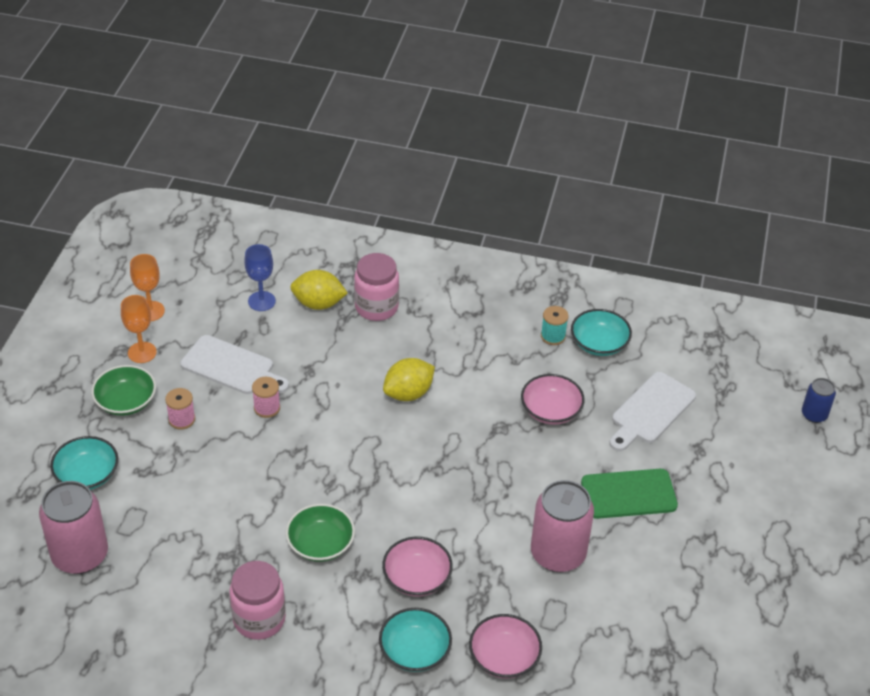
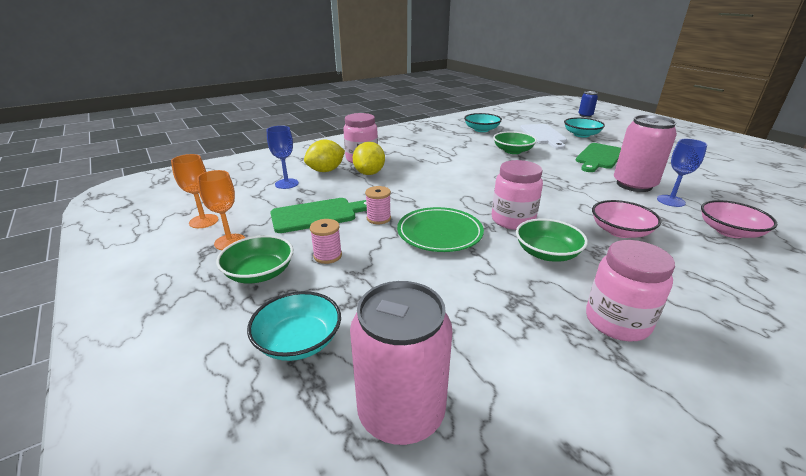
camera: 45 degrees left, 15 degrees down
(231, 367) = (318, 215): white cutting board -> green cutting board
(284, 461) = (439, 233): none -> green plate
(359, 495) = (512, 220): none -> pink jar
(408, 393) = (443, 175): yellow lemon -> yellow lemon (369, 173)
(415, 651) = (706, 261): turquoise bowl -> turquoise bowl (581, 135)
(541, 596) = (670, 201): none -> blue goblet
(551, 410) = (512, 151): pink bowl -> green bowl
(553, 336) = (460, 135): turquoise spool -> none

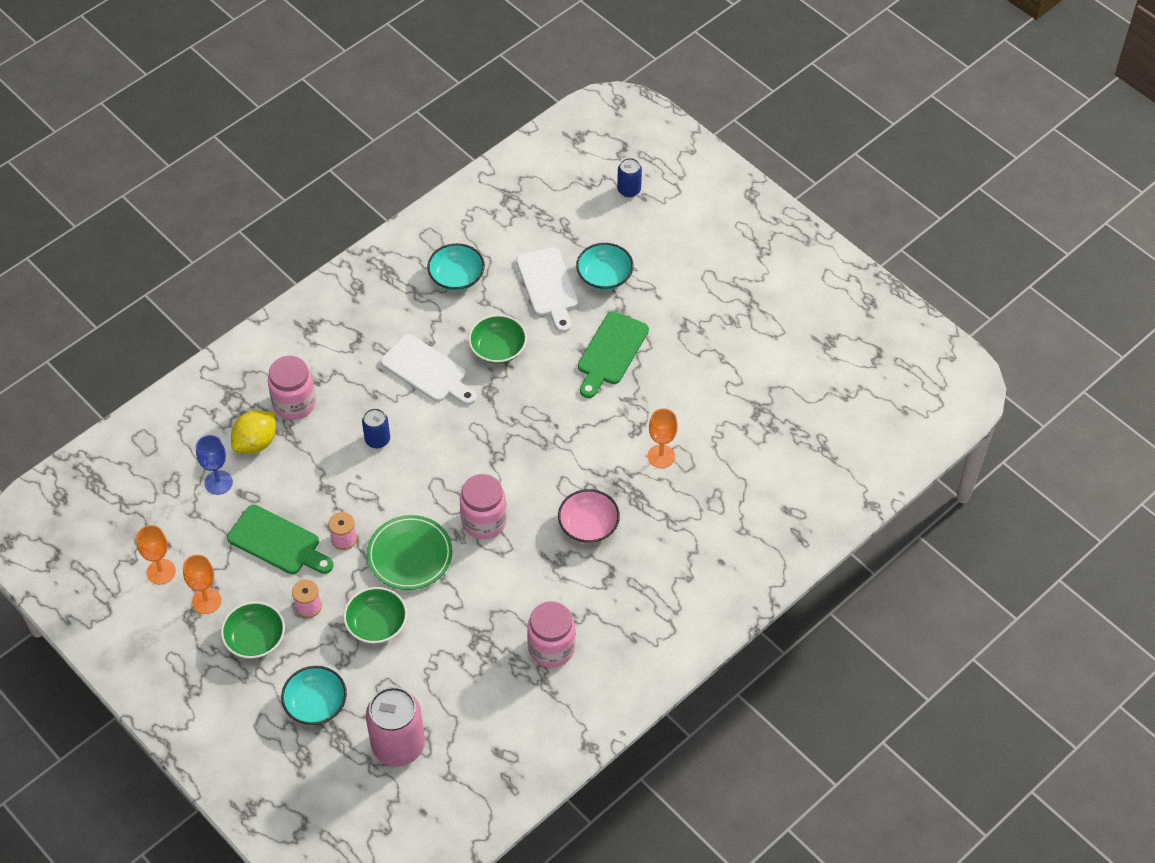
camera: 10 degrees left, 25 degrees up
(318, 215) = (278, 542): green cutting board -> green cutting board turned 60 degrees clockwise
(369, 173) = (313, 441): yellow lemon -> none
(420, 176) = (377, 439): none -> blue can
(461, 155) = (427, 371): none -> white cutting board
(547, 253) = (511, 572): green bowl -> green bowl (376, 624)
(634, 185) = (632, 424): pink can -> none
(670, 201) = (661, 456): blue goblet -> orange goblet
(729, 231) = (695, 509): pink bowl -> none

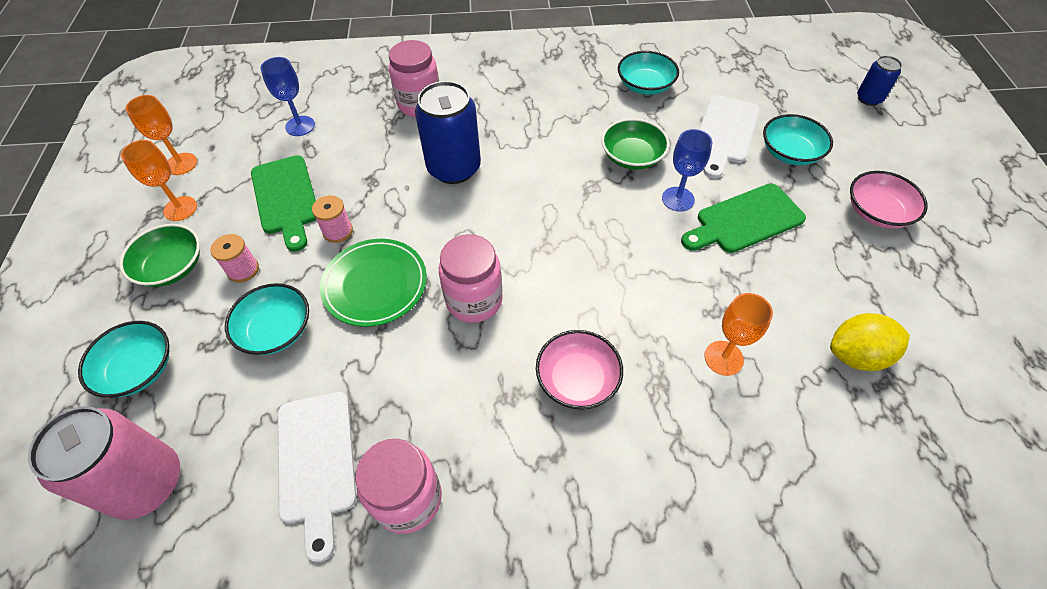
camera: 40 degrees right, 0 degrees up
(256, 442) = (360, 114): yellow lemon -> yellow lemon (856, 355)
(376, 624) = (276, 330): green bowl -> turquoise bowl
(377, 439) = (454, 168): blue can -> blue can, size x1.91
(427, 371) = (551, 140): white cutting board -> white cutting board (317, 462)
(555, 363) = (678, 199): none -> blue goblet
(689, 292) = (877, 212): none -> pink bowl

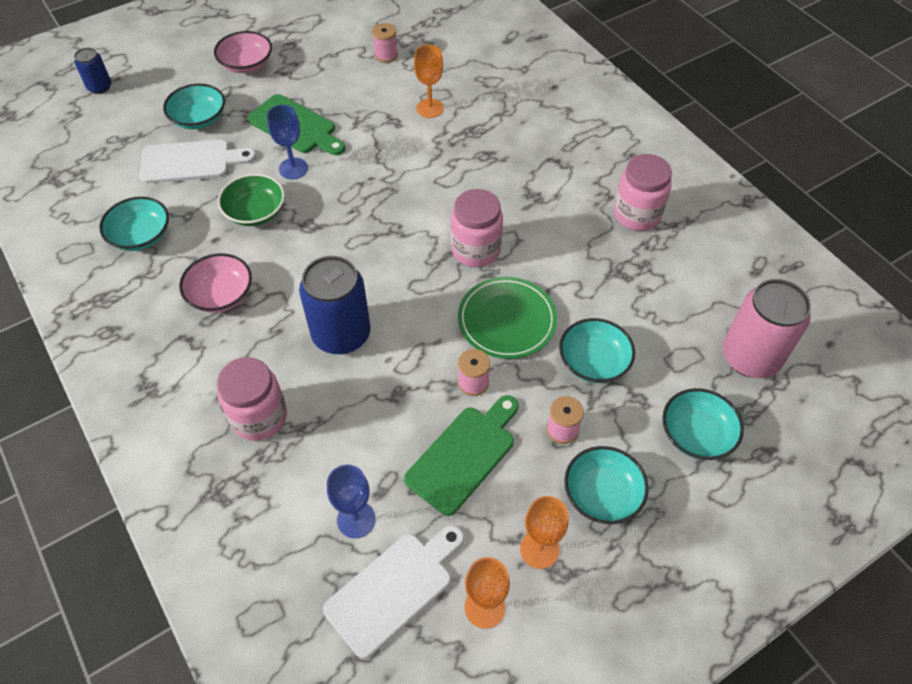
camera: 120 degrees left, 0 degrees up
(172, 267) = (602, 494): green bowl -> turquoise bowl
(317, 462) = (657, 272): white cutting board -> white cutting board (393, 589)
(577, 379) = (497, 169): pink bowl -> pink bowl (220, 294)
(856, 355) = (386, 55): yellow lemon -> pink spool

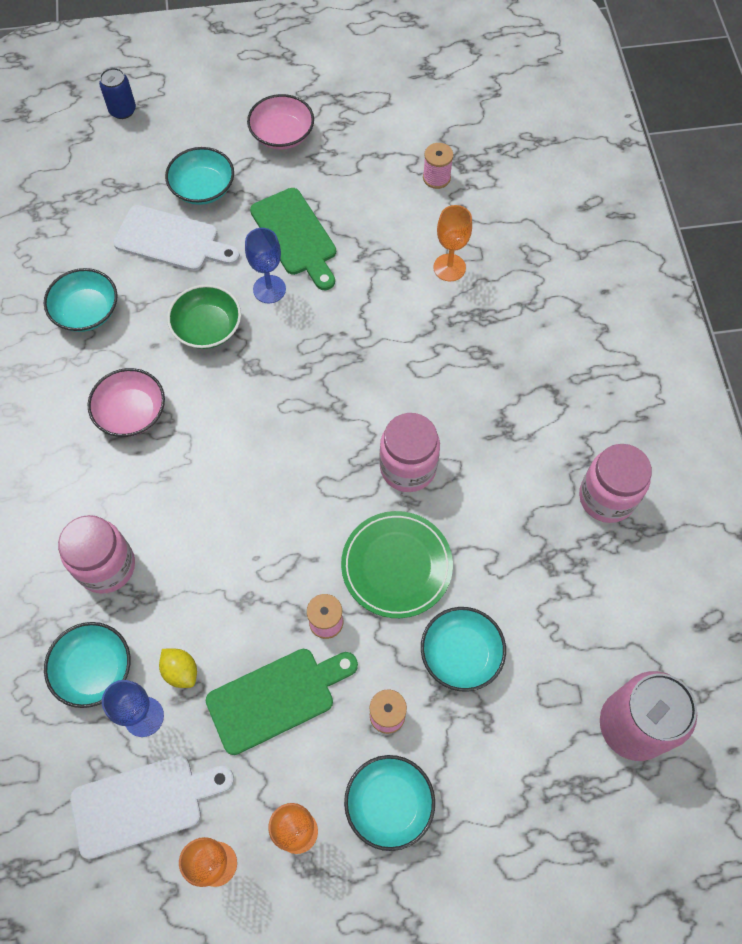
camera: 25 degrees right, 10 degrees up
(341, 334) = (224, 509): blue can -> none
(370, 470) = (181, 671): none -> yellow lemon
(696, 434) = (522, 786): turquoise bowl -> turquoise bowl (94, 669)

